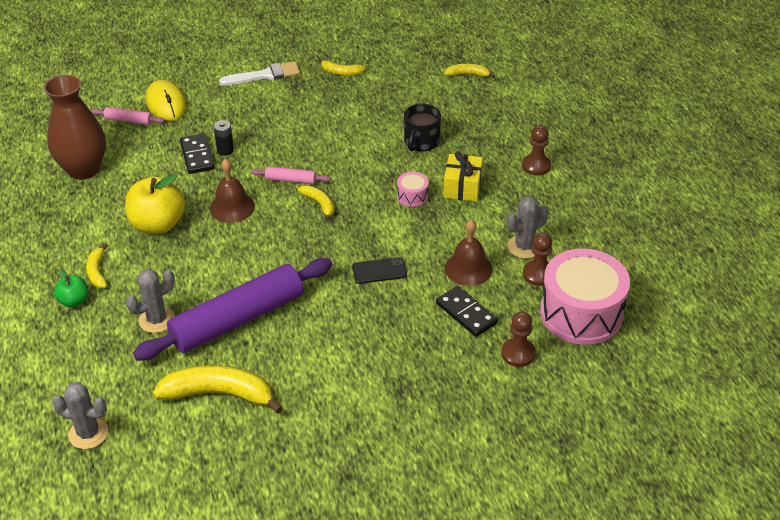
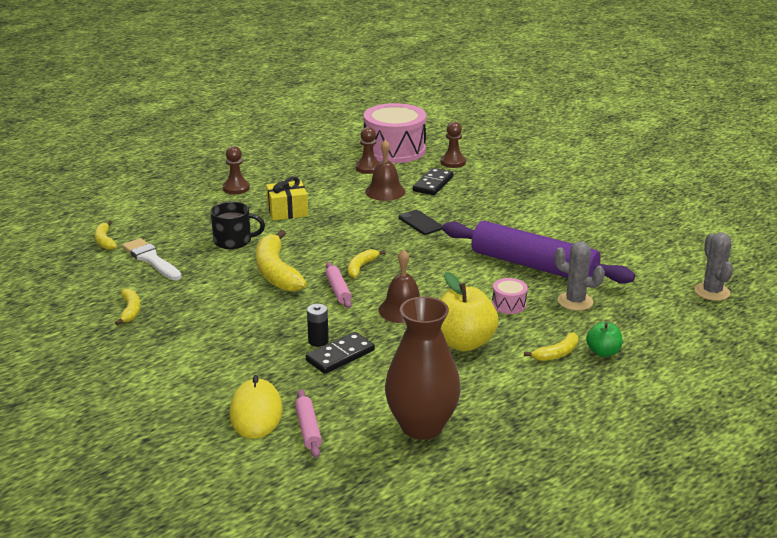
camera: 115 degrees left, 15 degrees down
(166, 103) = (256, 412): yellow mouse -> yellow mouse turned 45 degrees counterclockwise
(219, 394) = (611, 251): yellow banana -> yellow banana (276, 272)
(264, 75) = (159, 359): white brush -> white brush (151, 259)
(412, 196) = (316, 229): pink drum -> pink drum (509, 304)
(524, 247) = (342, 177): grey cactus -> none

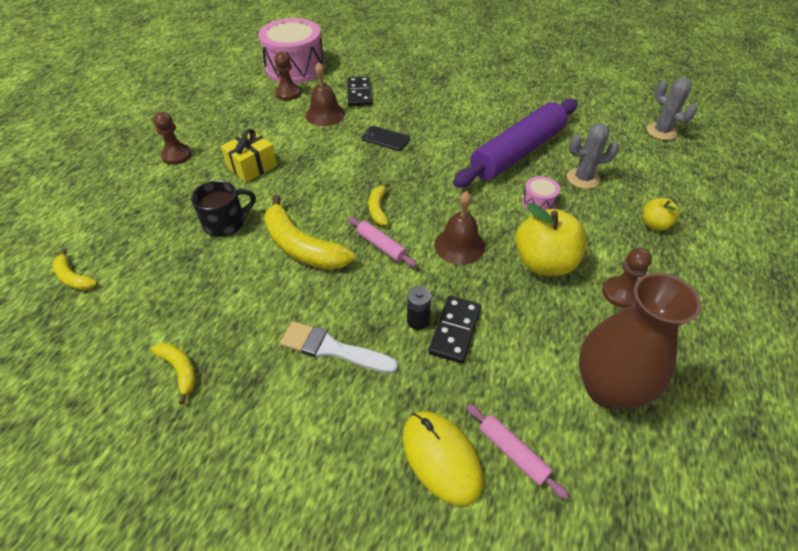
camera: 30 degrees left, 20 degrees up
(151, 259) = (150, 282): white brush -> white brush (332, 349)
(453, 162) = (356, 66): brown pawn -> brown pawn (620, 293)
(533, 265) = (517, 152): purple rolling pin -> purple rolling pin turned 45 degrees counterclockwise
(556, 353) = (625, 242): yellow banana -> none
(603, 352) = (654, 224): green apple -> yellow apple

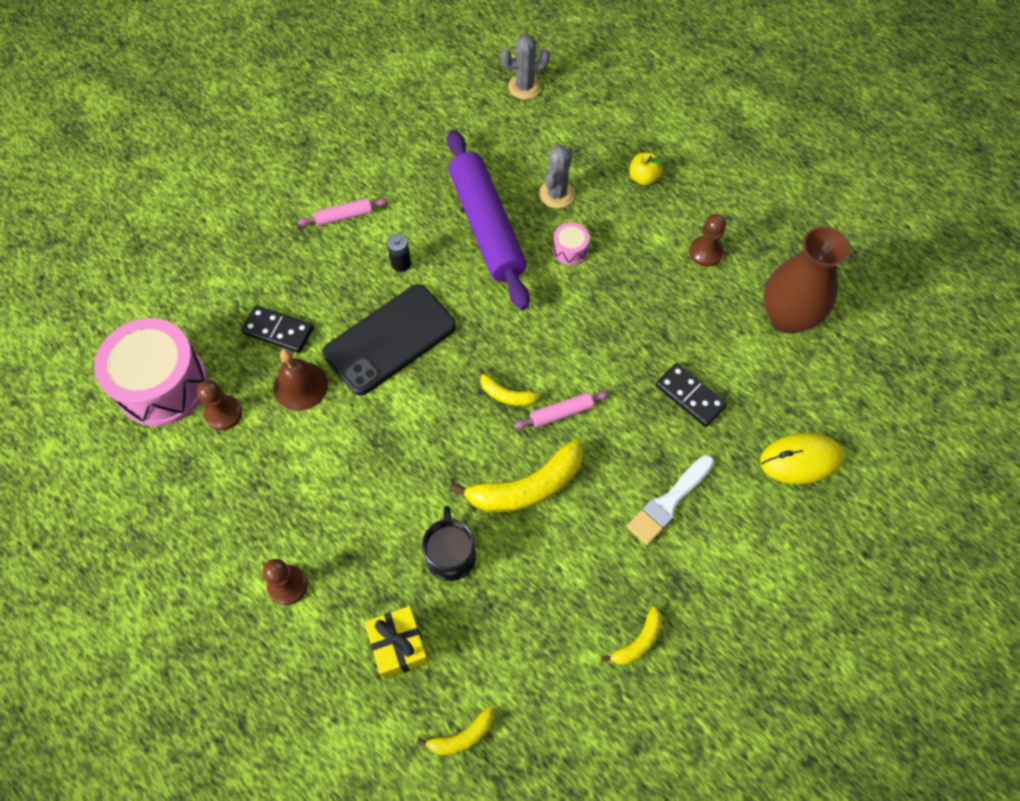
camera: 65 degrees left, 15 degrees up
(180, 370) = (638, 642): yellow banana -> yellow banana turned 150 degrees clockwise
(252, 166) = (362, 501): yellow gift -> yellow gift (399, 646)
(385, 139) = (390, 339): black phone -> black phone, size x2.17
(418, 321) = (667, 420): black battery -> black battery (401, 263)
(459, 245) = (593, 345): brown bell -> none
(513, 453) = (814, 409): pink rolling pin -> pink rolling pin (344, 216)
(544, 263) = (647, 288): yellow apple -> none

